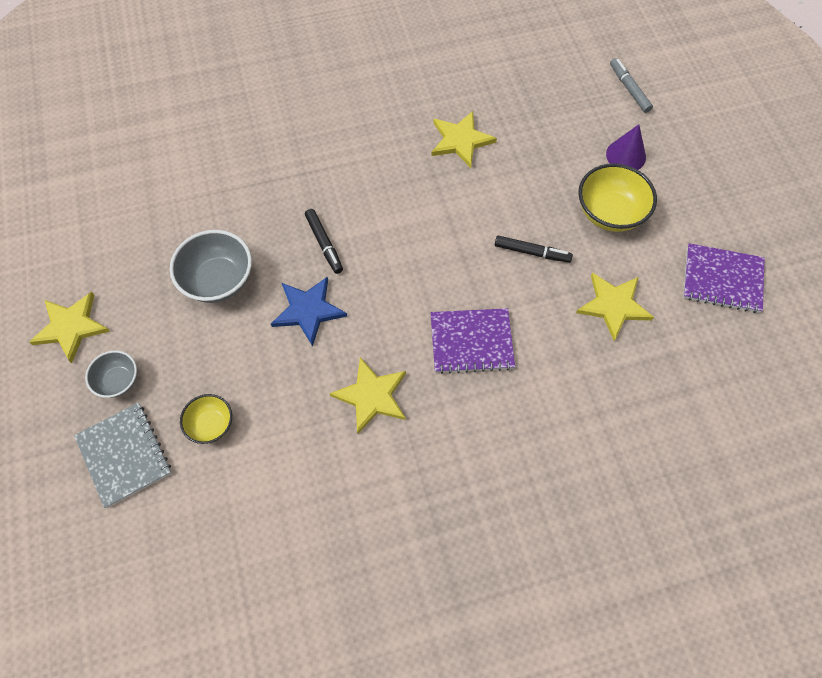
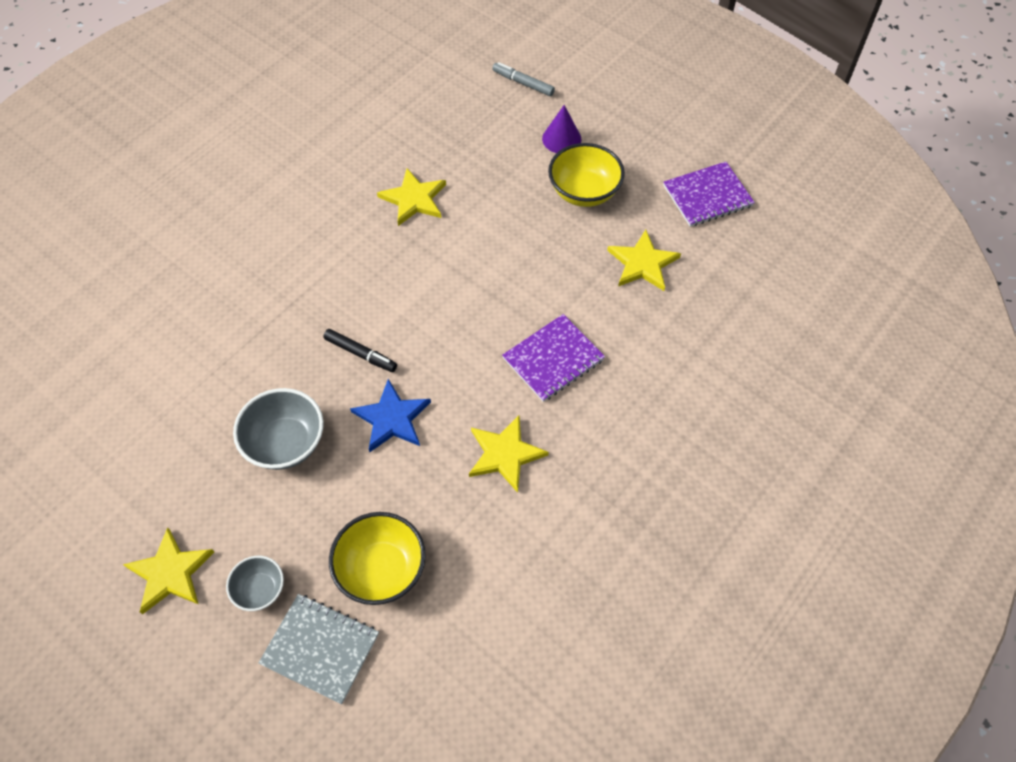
camera: 35 degrees left, 5 degrees down
(211, 425) = (381, 569): yellow bowl -> yellow bowl, size x1.68
(532, 252) = (546, 258): black marker -> none

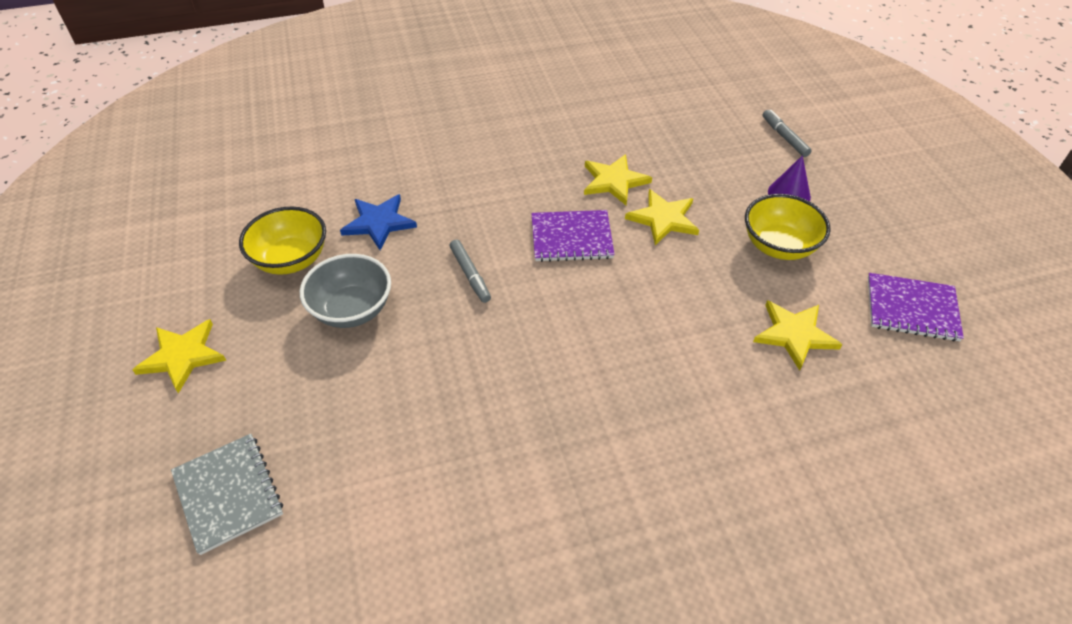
camera: 35 degrees right, 10 degrees down
(260, 589) = (230, 412): grey bowl -> none
(361, 354) = (470, 275): black marker -> grey marker
(381, 569) = (334, 460): yellow bowl -> yellow bowl (291, 259)
(392, 418) = (451, 339): blue star -> blue star (379, 223)
(505, 454) = (524, 428): yellow star -> yellow star (663, 219)
(553, 359) = (637, 371): purple notebook -> purple notebook (571, 238)

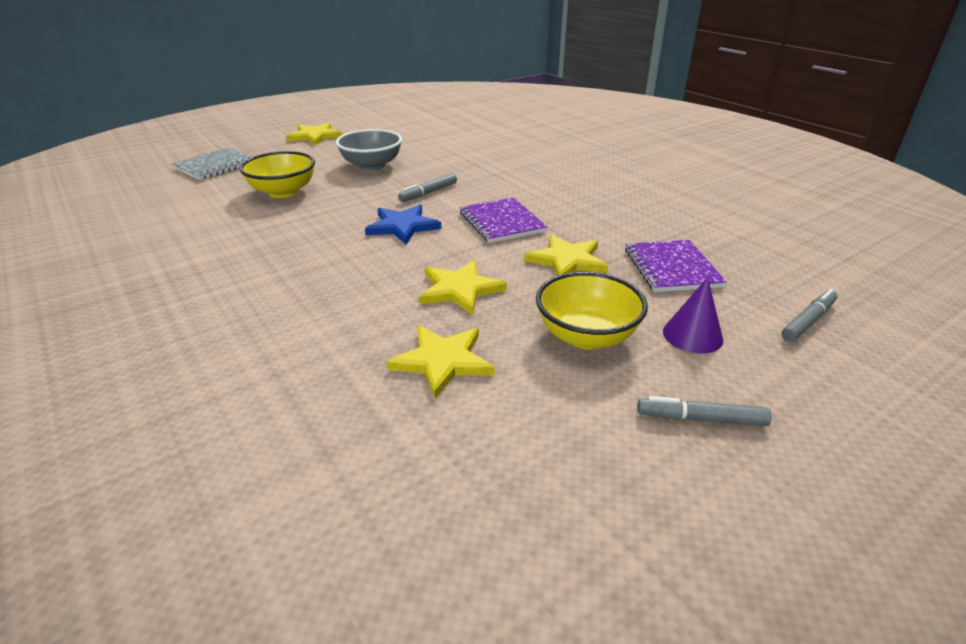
camera: 70 degrees right, 15 degrees down
(291, 259) = (408, 143): yellow bowl -> yellow bowl (283, 192)
(379, 223) = (462, 157): blue star -> blue star (402, 226)
(614, 181) = (598, 229): yellow star -> yellow star (459, 289)
(875, 227) = (701, 419): none -> grey marker
(911, 309) = (549, 466): purple notebook -> purple notebook (671, 268)

